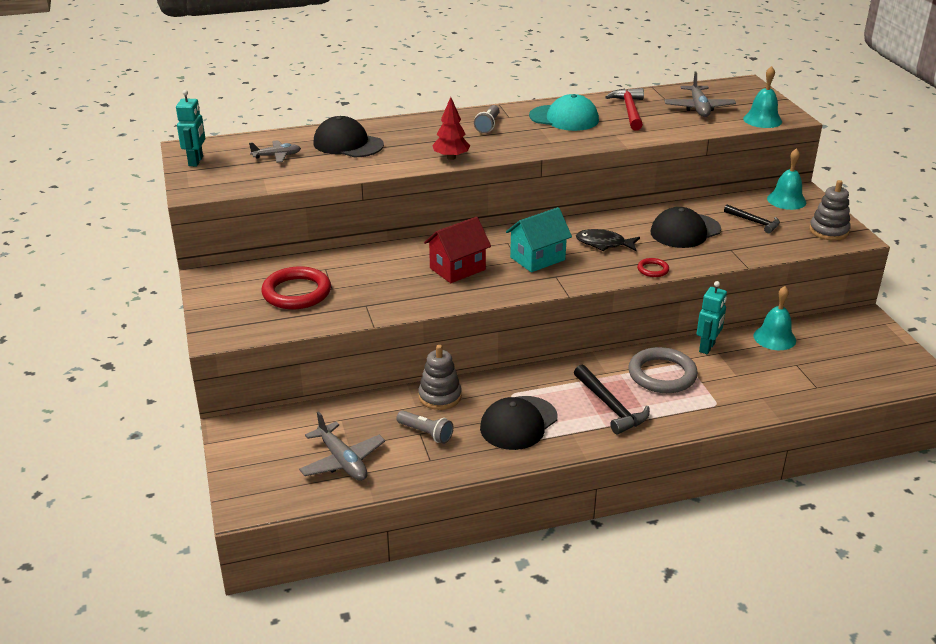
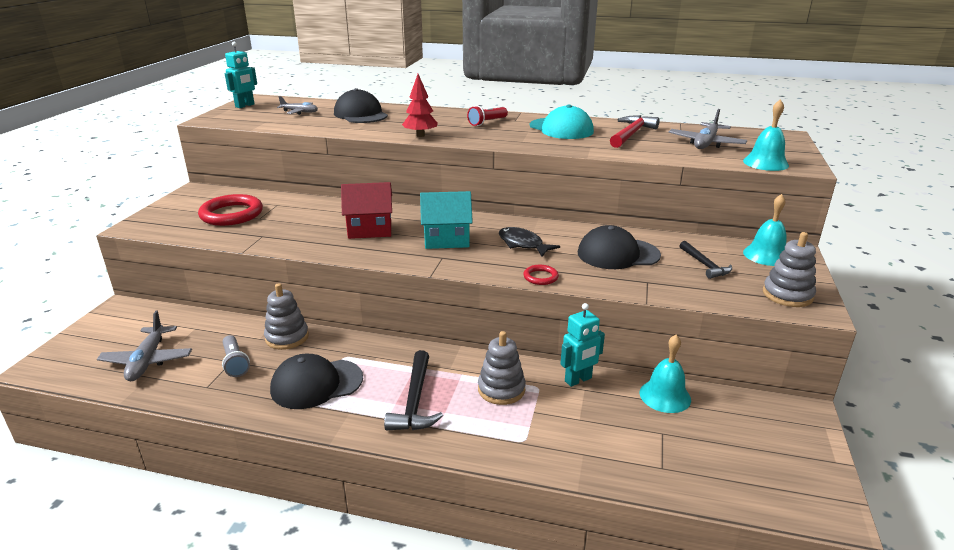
camera: 30 degrees right, 5 degrees down
(488, 126) = (487, 122): grey flashlight -> red flashlight
(662, 374) = (501, 389): grey ring -> grey stacking toy

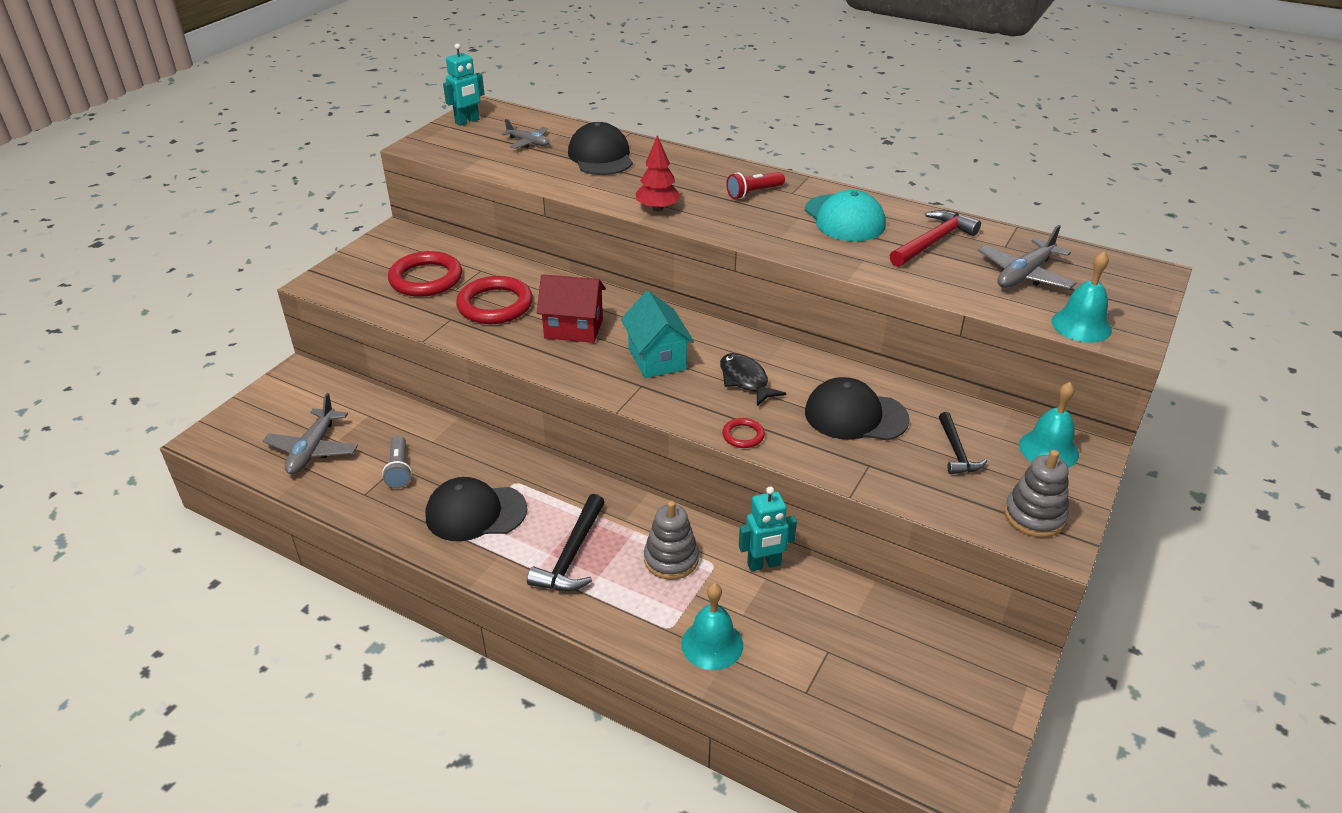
camera: 15 degrees right, 10 degrees up
(287, 337) = (461, 445): grey stacking toy -> none
(297, 223) = (495, 305): none -> red ring
(446, 240) = (657, 359): turquoise house -> turquoise house turned 60 degrees clockwise
(665, 396) = (855, 605): turquoise bell -> turquoise bell (712, 644)

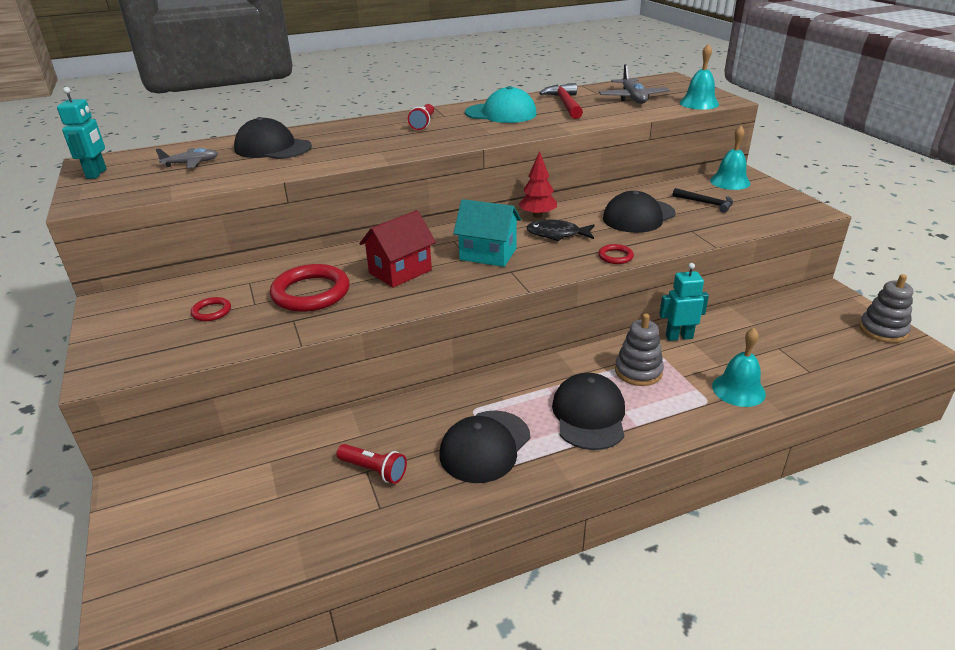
camera: 50 degrees left, 5 degrees down
(313, 449) = (267, 520): grey plane -> none
(399, 469) = (374, 470): grey flashlight -> red flashlight
(426, 279) = (211, 311): red ring -> red ring, size x0.48
(572, 555) = (589, 415): black hammer -> black cap
(657, 208) = (385, 153): red tree -> red tree (537, 215)
(764, 564) = (679, 337): turquoise robot -> turquoise robot turned 120 degrees counterclockwise
(1034, 516) = (784, 206): grey stacking toy -> grey stacking toy (882, 330)

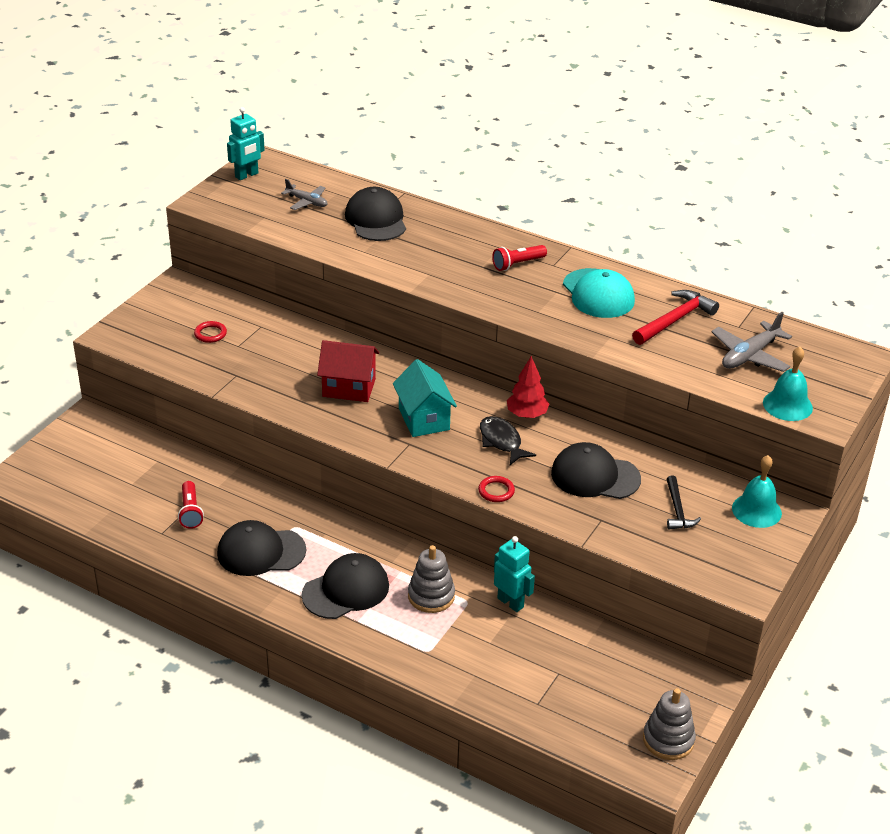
camera: 50 degrees right, 5 degrees up
(311, 293) = (276, 362): red ring -> none
(738, 390) = (463, 665): turquoise bell -> none

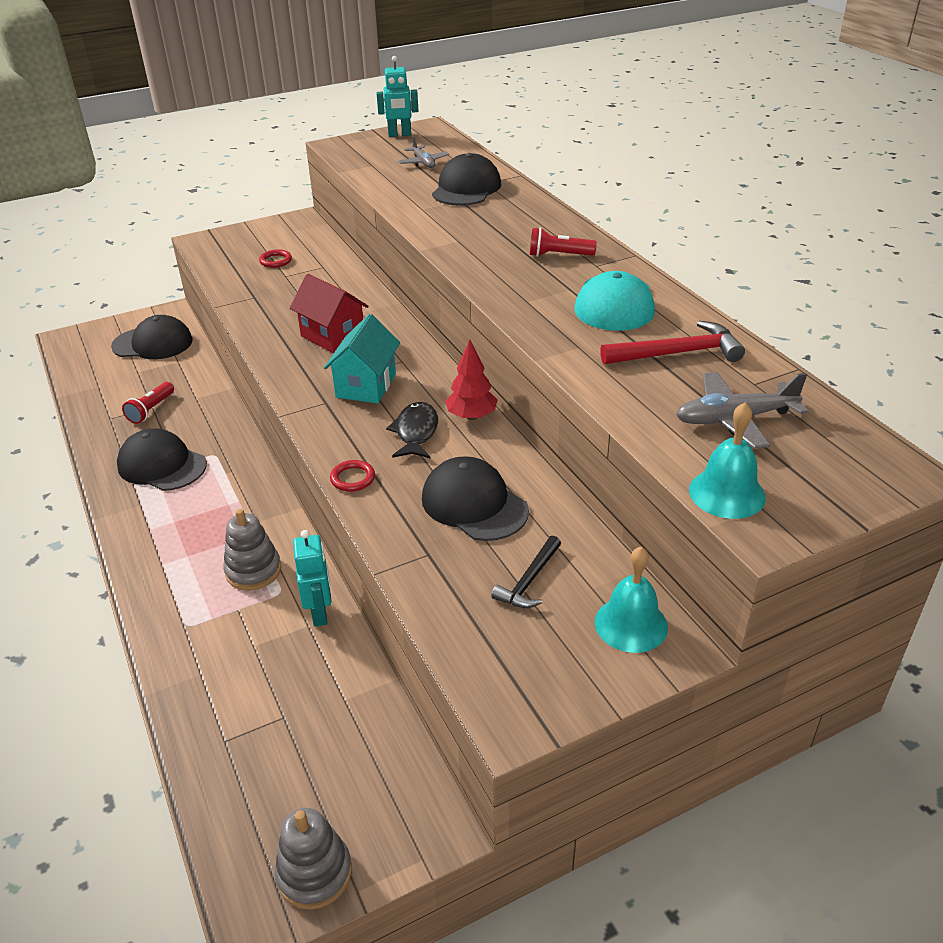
camera: 35 degrees right, 0 degrees up
(346, 590) = (187, 530): black cap -> black cap (153, 343)

